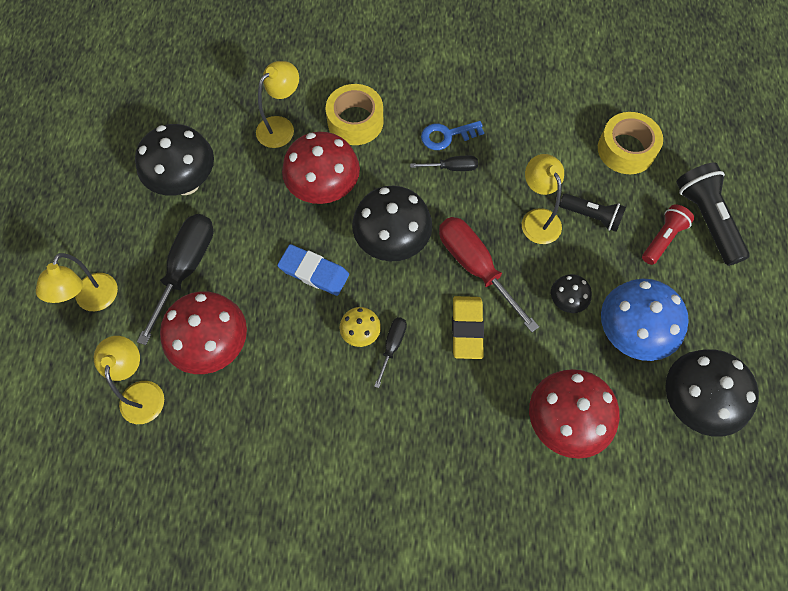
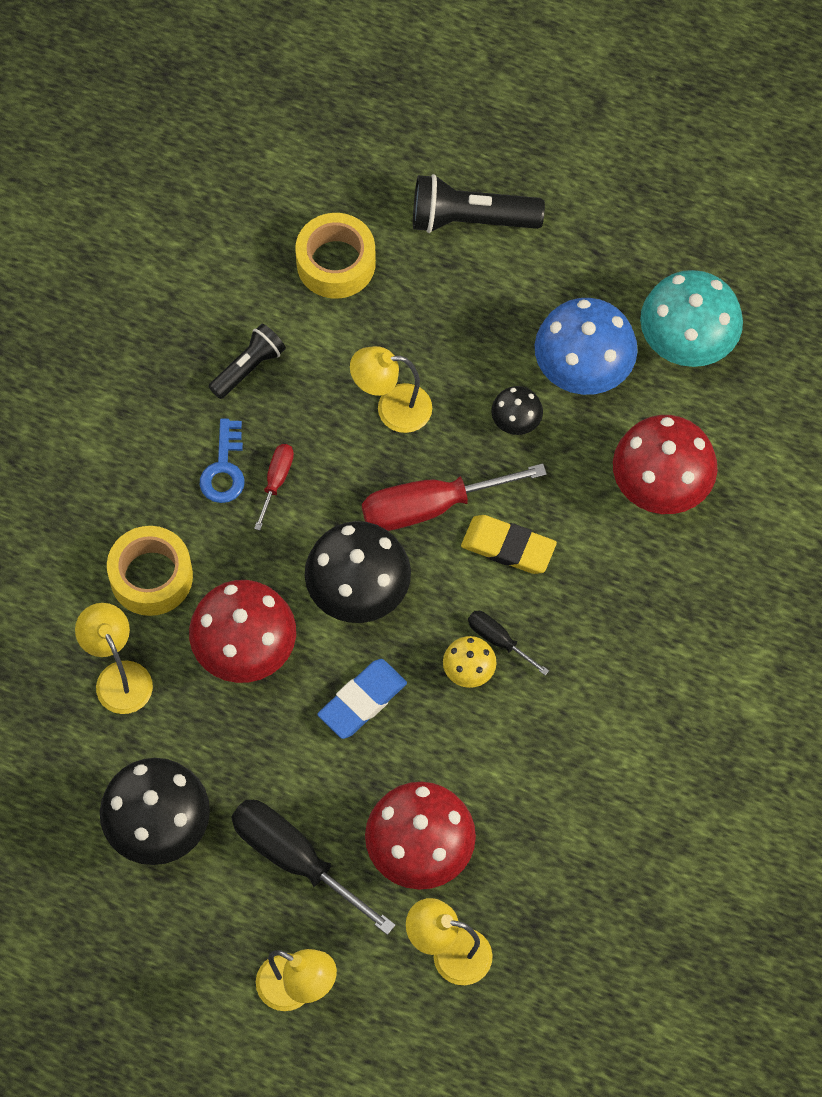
camera: 70 degrees left, 0 degrees up
(452, 168) = (276, 481): black screwdriver -> red screwdriver
(591, 216) = (414, 345): black flashlight -> black flashlight (249, 367)
(663, 239) = (476, 279): red flashlight -> none
(692, 403) = (686, 344): black mushroom -> turquoise mushroom

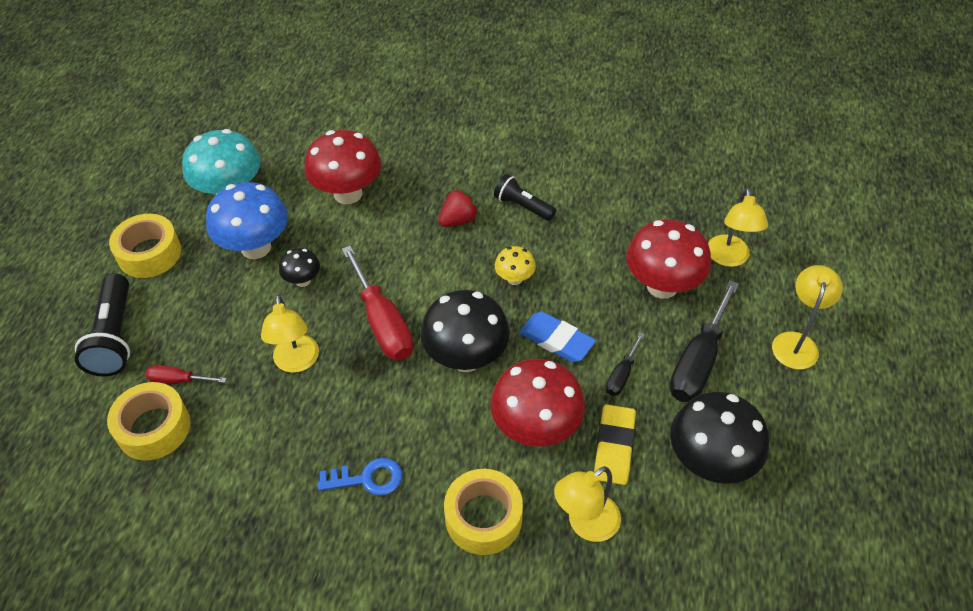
camera: 100 degrees left, 15 degrees down
(249, 367) = (263, 478): black flashlight -> black flashlight (522, 206)
(276, 481) = (374, 435): red screwdriver -> red screwdriver (178, 380)
(498, 640) = (485, 265): black screwdriver -> black screwdriver (621, 375)
(508, 547) = (409, 270): yellow eraser -> yellow eraser (614, 447)
(584, 620) = (458, 220): none -> red strawberry
(595, 251) = (149, 253): none -> yellow tape

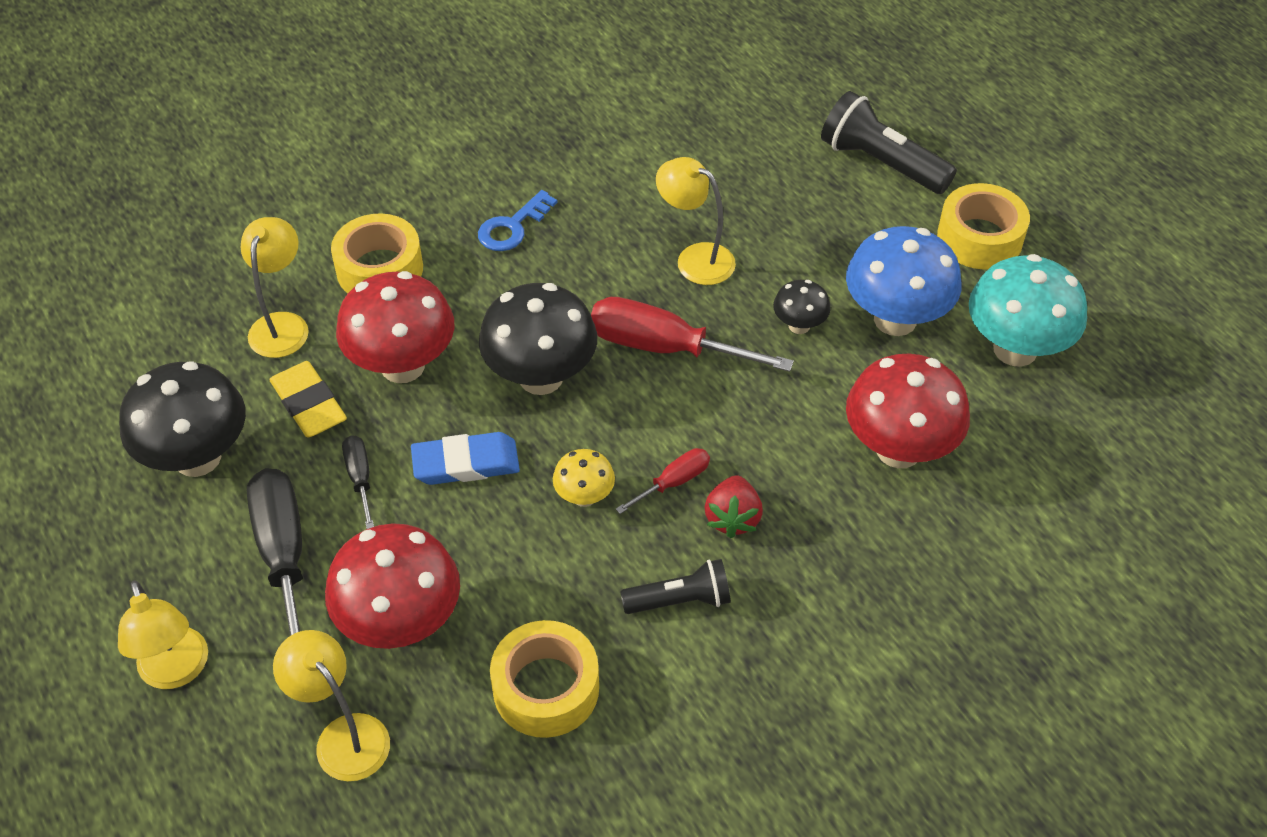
camera: 135 degrees right, 0 degrees up
(154, 428) = (737, 137): yellow tape -> yellow tape (546, 688)
(178, 380) = (773, 176): red screwdriver -> red screwdriver (673, 482)

